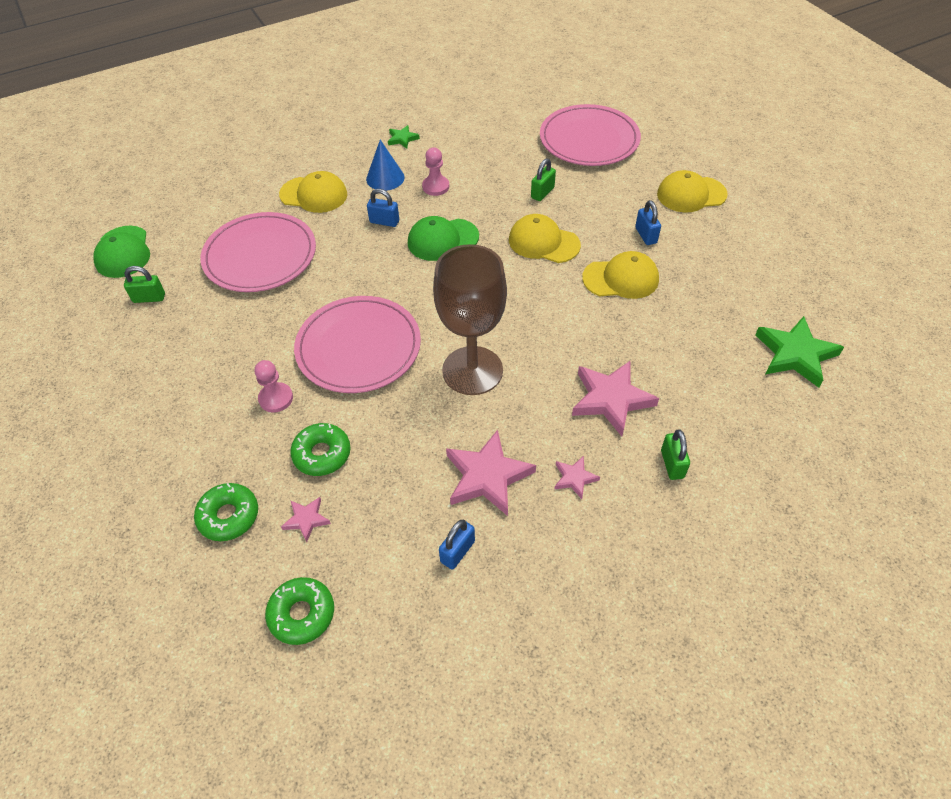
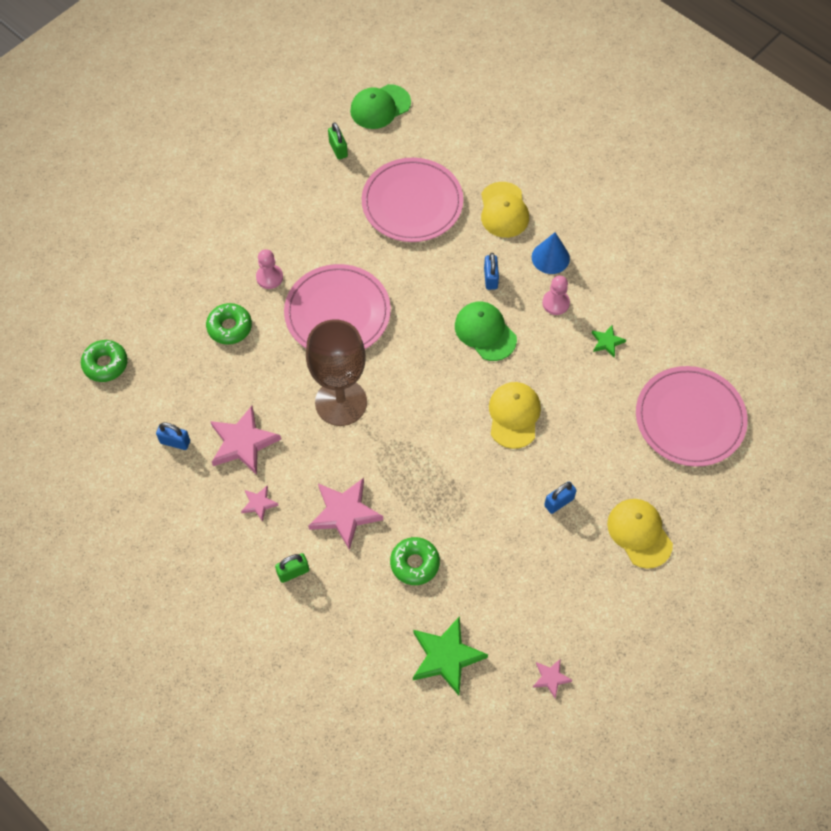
camera: 70 degrees right, 10 degrees up
(229, 516) = (163, 291): green donut -> green donut (415, 563)
(306, 519) = (174, 339): pink star -> pink star (551, 678)
(402, 139) = (615, 251): green star -> green star (607, 342)
(542, 193) = (585, 396): green padlock -> none
(621, 279) = (490, 492): yellow cap -> none

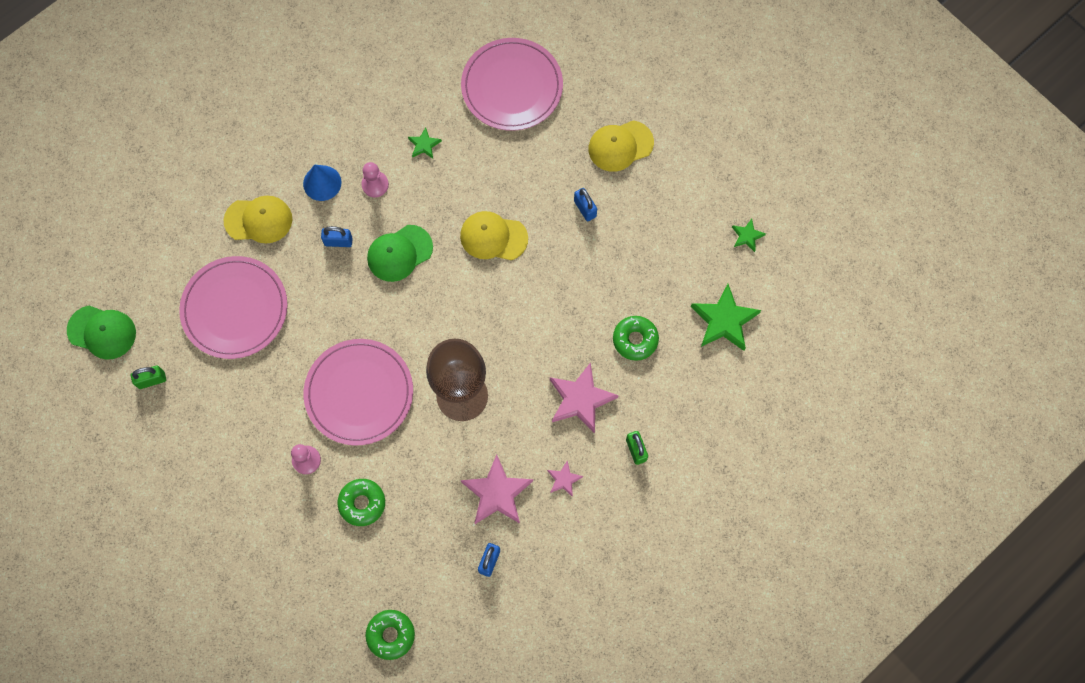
camera: 85 degrees left, 10 degrees up
(380, 107) = (102, 332): green cap -> green cap turned 45 degrees counterclockwise
(551, 678) = (747, 236): pink star -> green star

